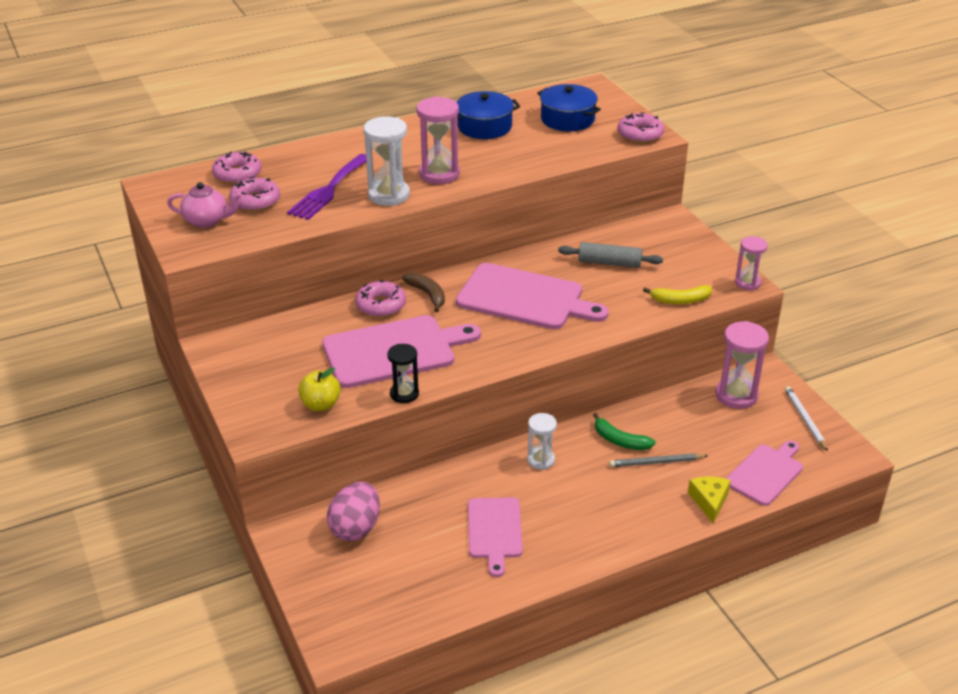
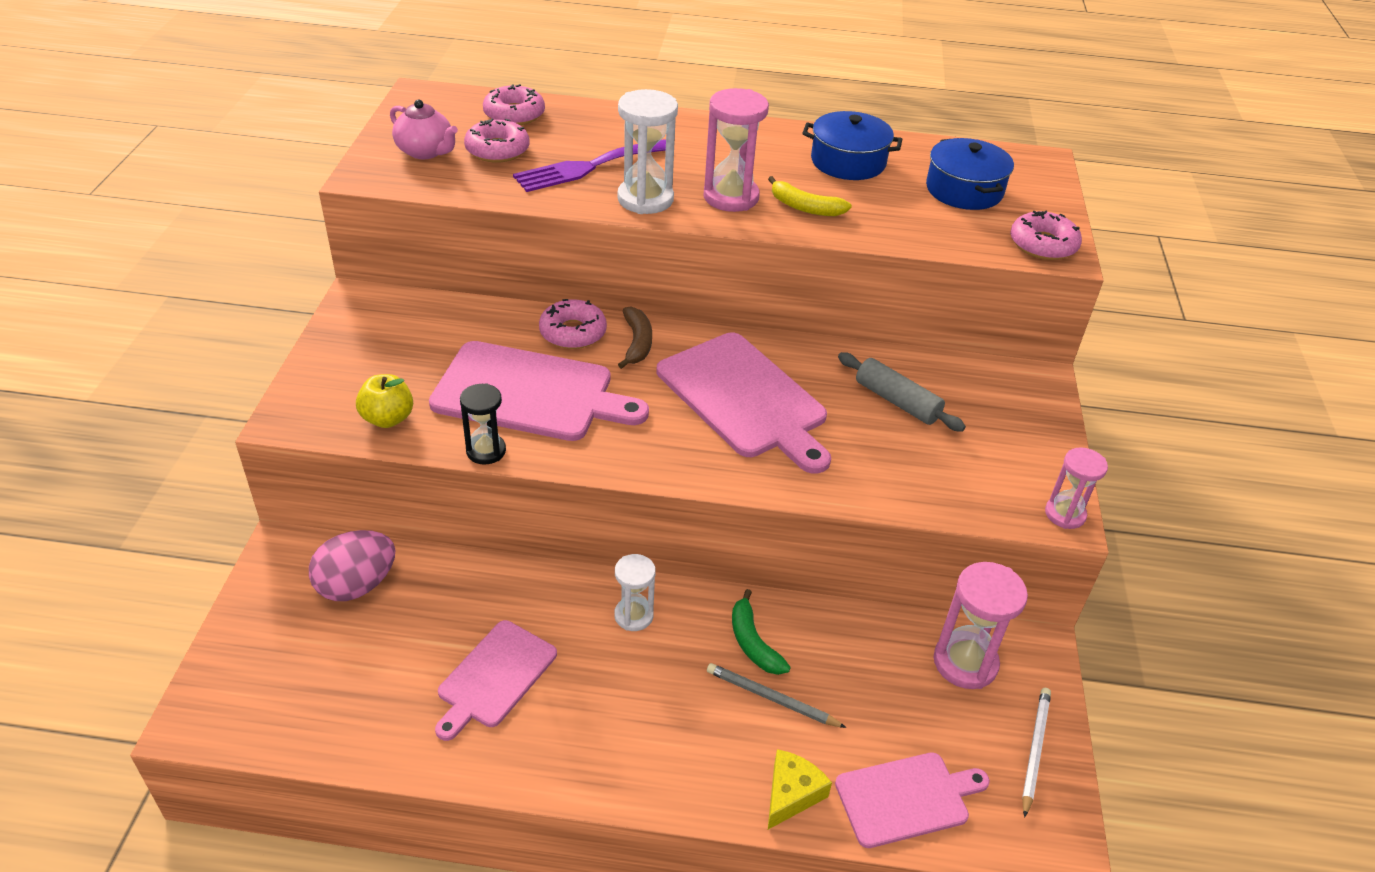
camera: 30 degrees right, 5 degrees up
(680, 300) = (944, 494): yellow banana -> yellow banana (805, 207)

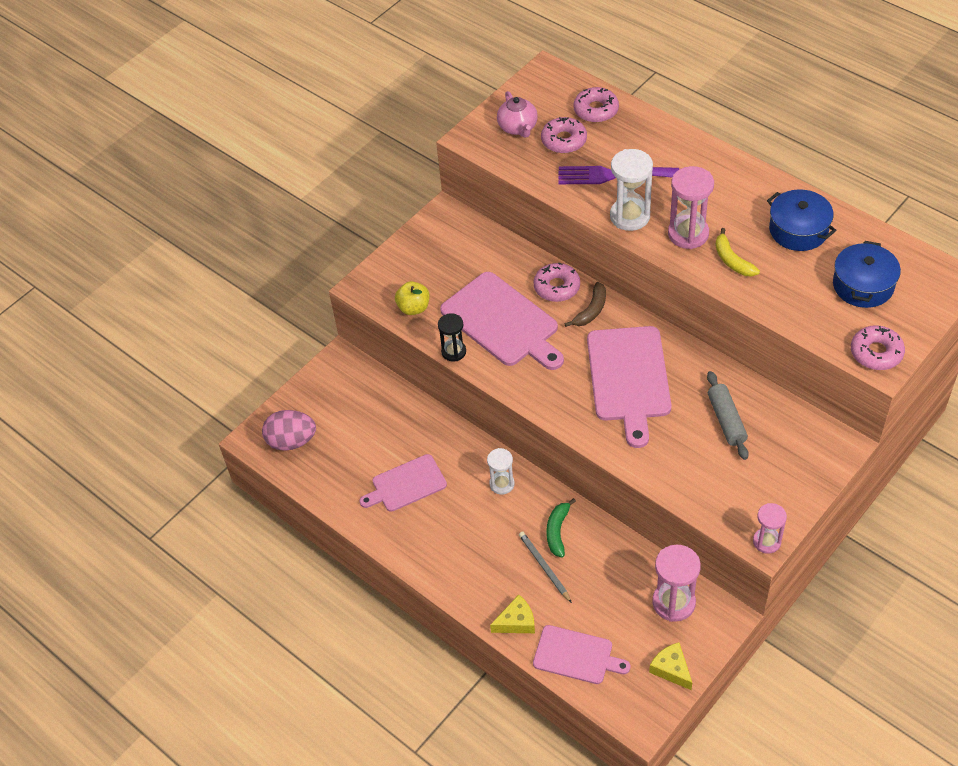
camera: 40 degrees right, 10 degrees up
(357, 585) = (366, 398): pink egg -> pink egg (291, 441)
(1034, 750) = (671, 669): white pencil -> yellow cheese

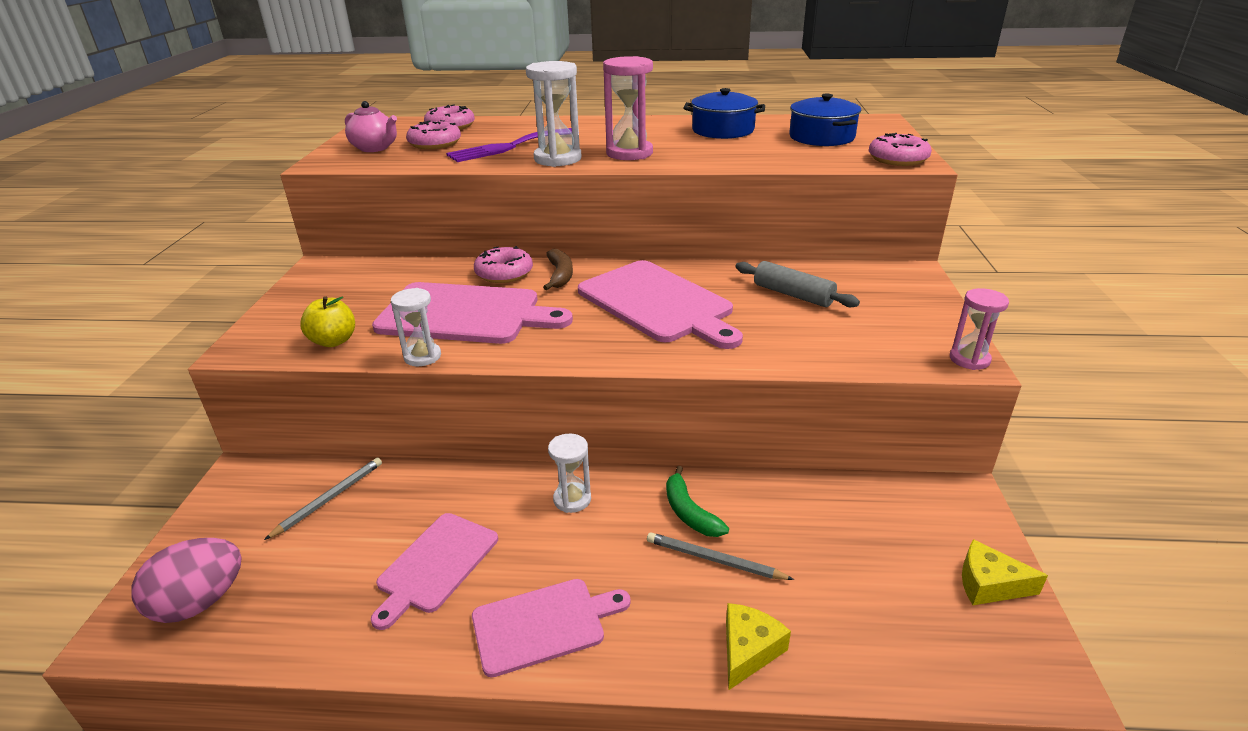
camera: 40 degrees left, 20 degrees down
(377, 406) = (329, 499): none -> grey pencil
(453, 352) = (422, 356): black hourglass -> white hourglass
(576, 655) = (870, 643): pink cutting board -> pink cutting board (543, 624)
(673, 602) = (897, 512): pink hourglass -> none
(732, 260) = (692, 154): yellow banana -> none

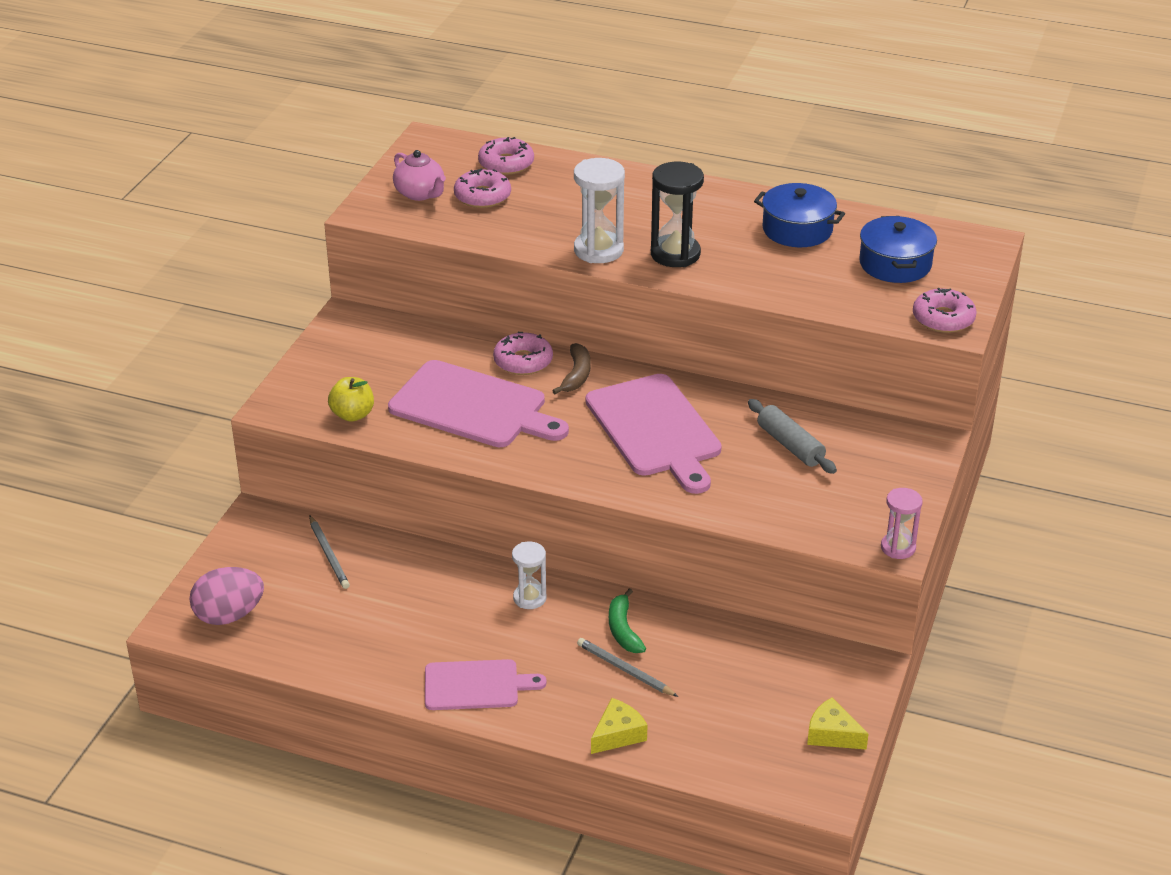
camera: 15 degrees right, 5 degrees up
(329, 499) = (329, 554): grey pencil -> grey pencil turned 105 degrees clockwise
(422, 356) = (426, 447): white hourglass -> none
(435, 565) = (406, 626): pink cutting board -> none
(509, 147) = (557, 218): purple fork -> none
(629, 153) = (675, 254): pink hourglass -> black hourglass

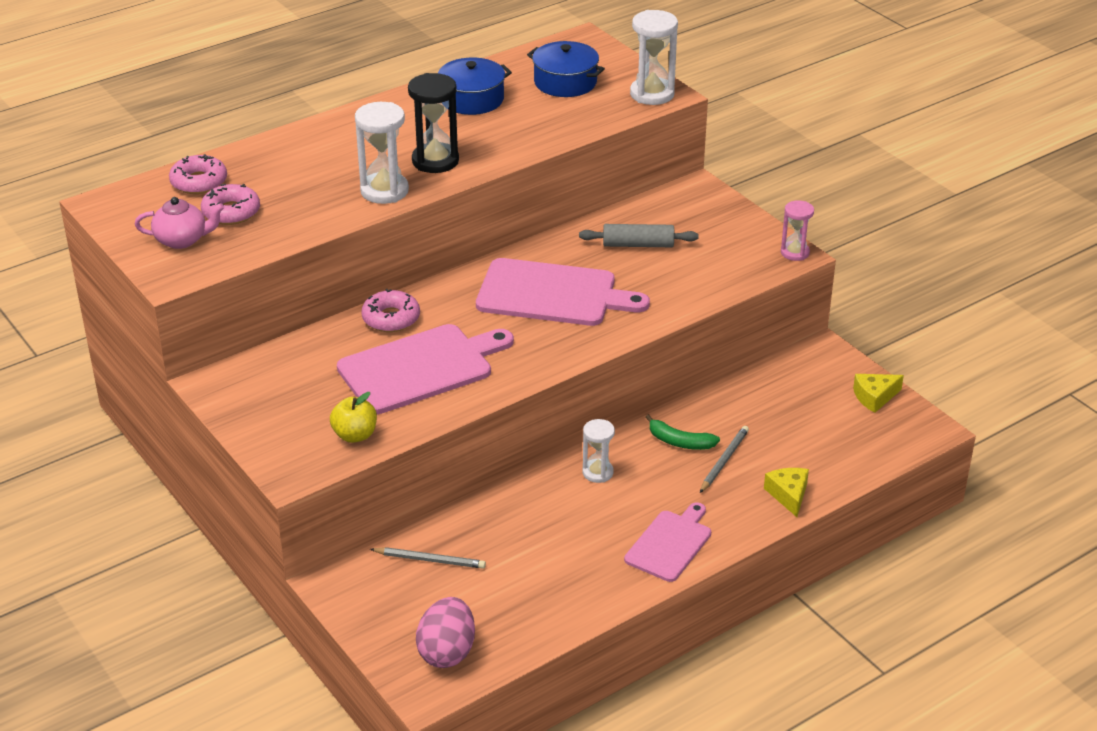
camera: 55 degrees left, 0 degrees up
(576, 375) = (441, 301): brown banana -> none
(625, 670) = (724, 461): grey pencil -> grey pencil turned 135 degrees clockwise
(943, 319) = (652, 94): pink donut -> white hourglass

